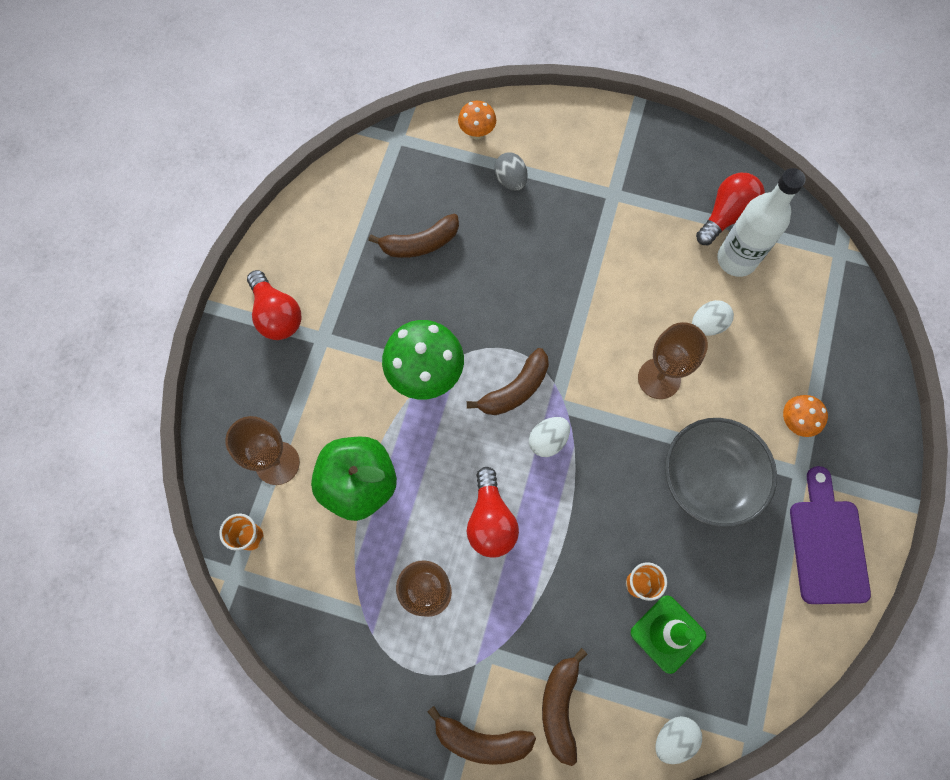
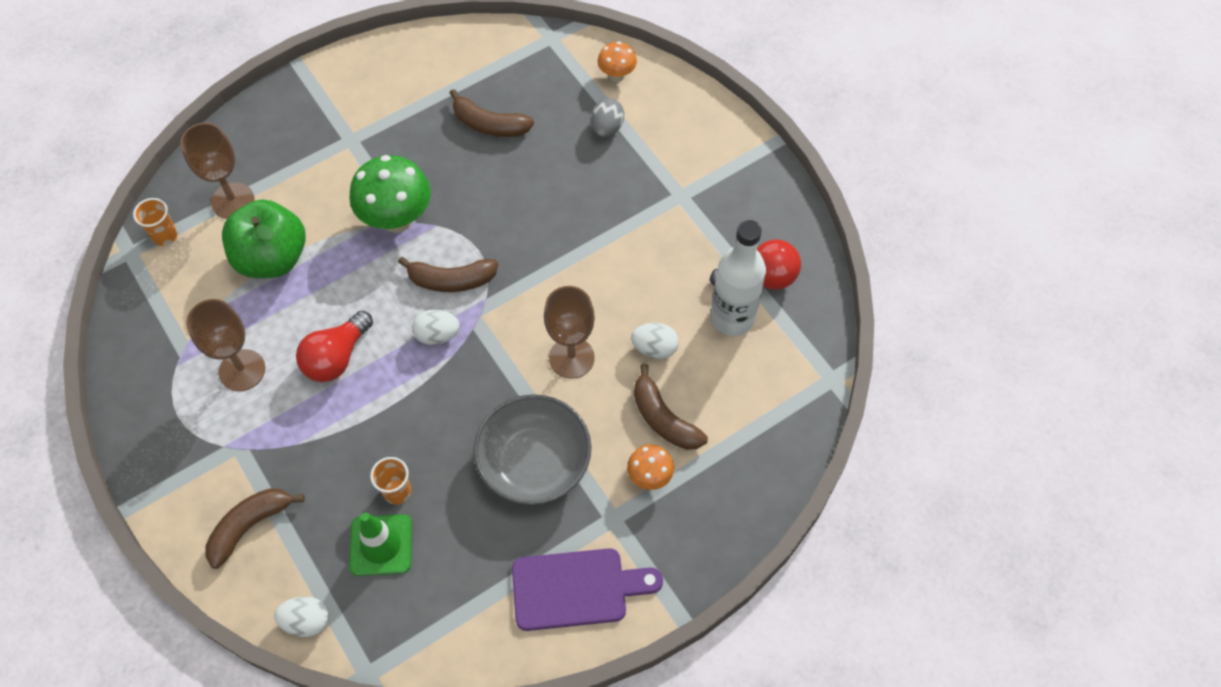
camera: 40 degrees right, 10 degrees down
(276, 315) = (335, 100): red light bulb -> none
(481, 739) = (173, 500): brown banana -> brown banana (663, 418)
(827, 544) = (576, 588): purple cutting board -> purple cutting board turned 45 degrees clockwise

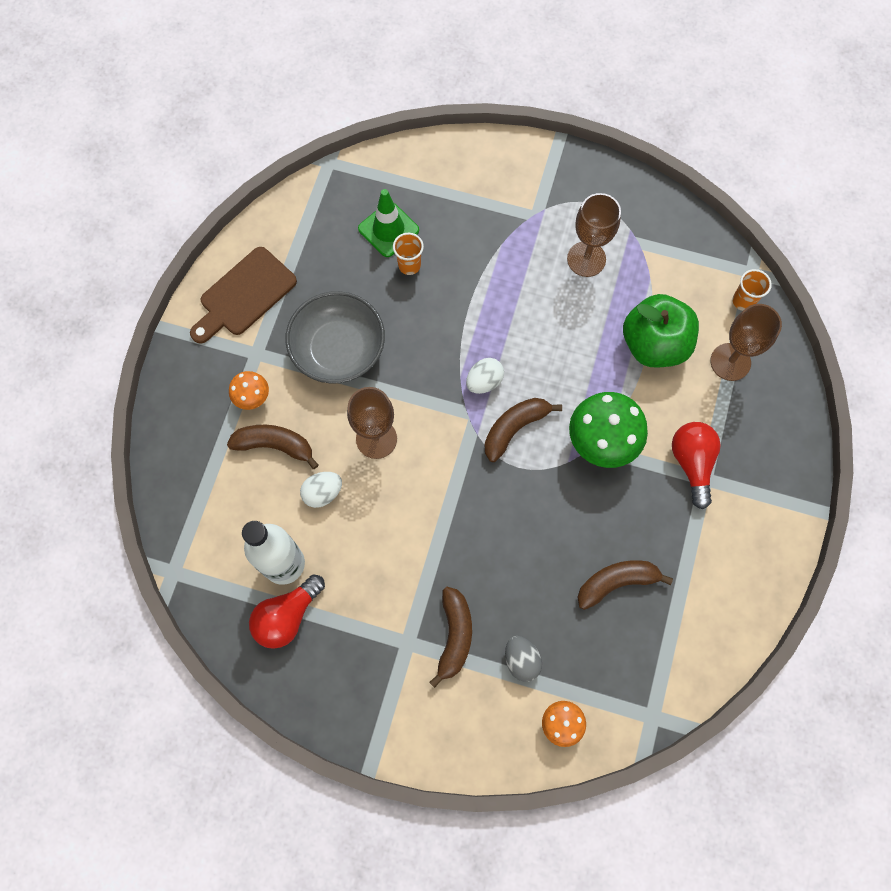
camera: 140 degrees right, 10 degrees up
(250, 526) = (477, 181): brown banana -> brown banana (454, 636)
(307, 621) = (390, 161): white egg -> none
(336, 357) = (535, 314): red light bulb -> red light bulb (692, 463)
(576, 588) = (244, 295): purple cutting board -> brown cutting board

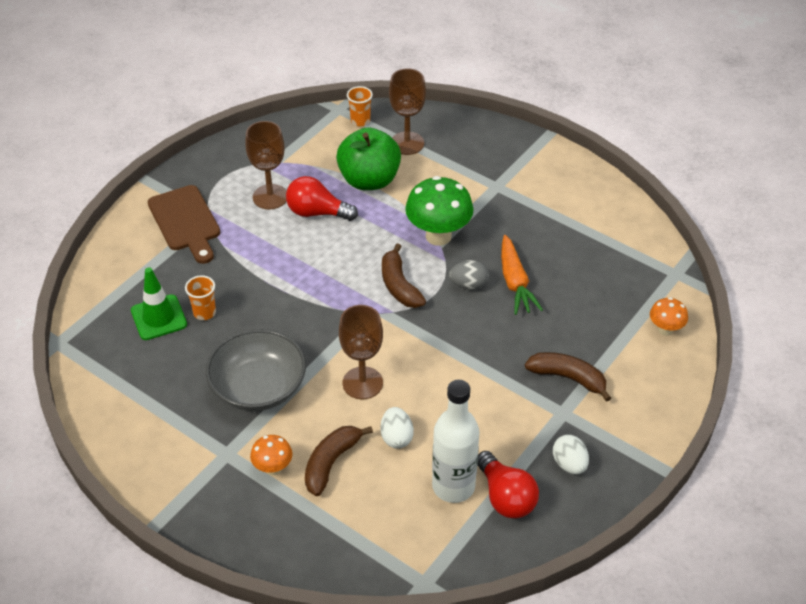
camera: 70 degrees left, 25 degrees down
(244, 295) = (158, 447): brown cutting board -> brown cutting board (186, 222)
(484, 381) = (346, 293): white egg -> white egg (569, 464)
(521, 660) = (604, 339): grey egg -> grey egg (468, 285)
(566, 543) = (515, 282): none -> orange carrot
(616, 582) = (560, 262): brown banana -> none
(692, 463) = (480, 189): red light bulb -> red light bulb (317, 212)

